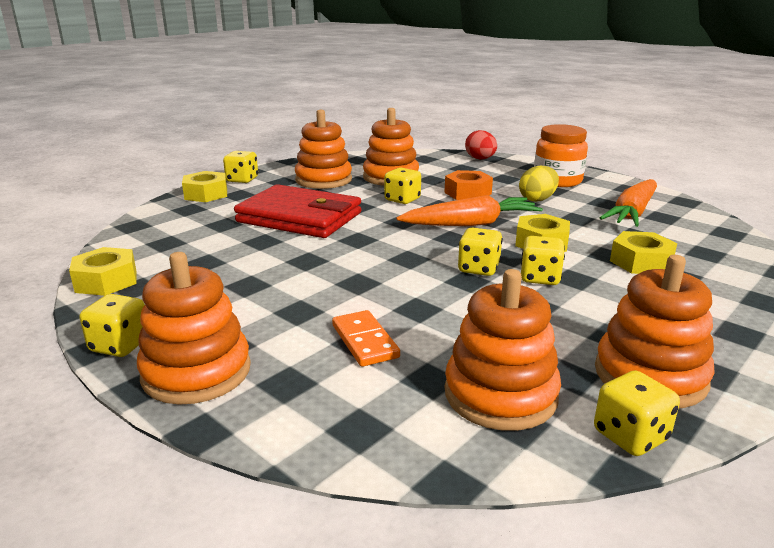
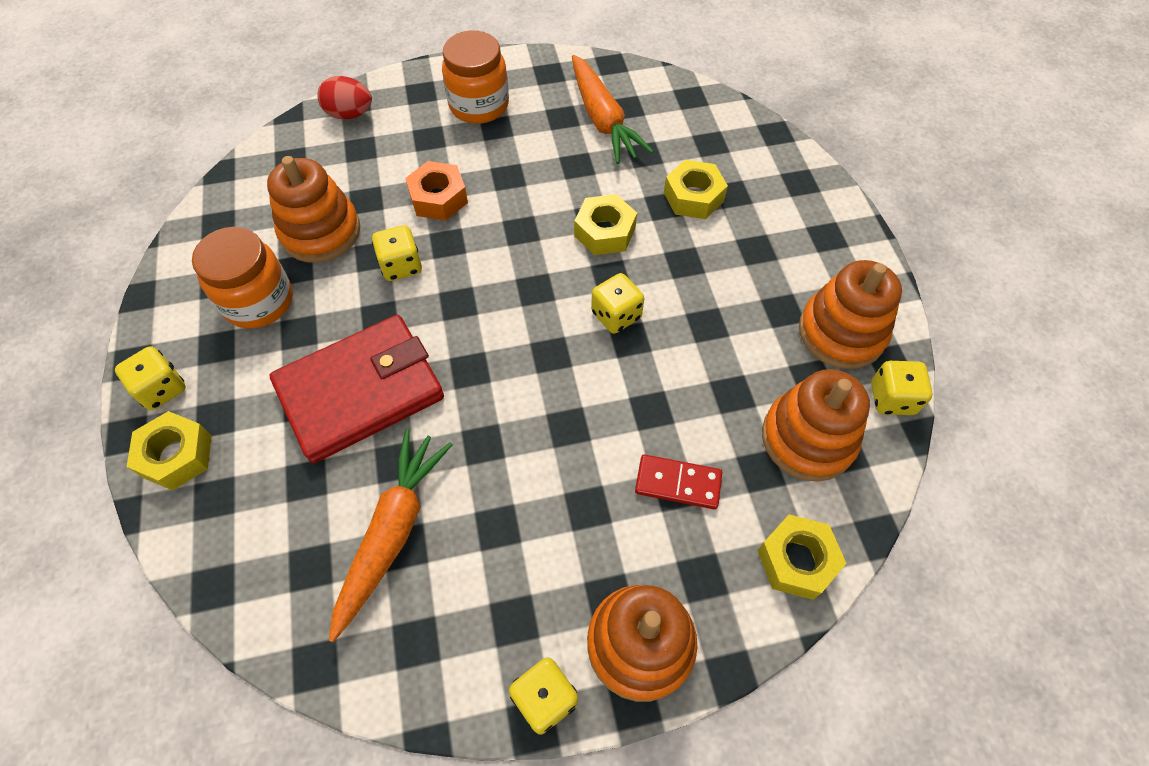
camera: 55 degrees left, 35 degrees up
(106, 281) = (373, 670): yellow nut -> yellow nut (796, 560)
(323, 180) = (258, 301): orange stacking toy -> orange jar
(364, 341) = (678, 483): orange domino -> red domino
(471, 224) = (518, 252): orange carrot -> orange carrot (392, 532)
(537, 199) = (509, 158): yellow egg -> none
(540, 278) = (666, 285): yellow dice -> none

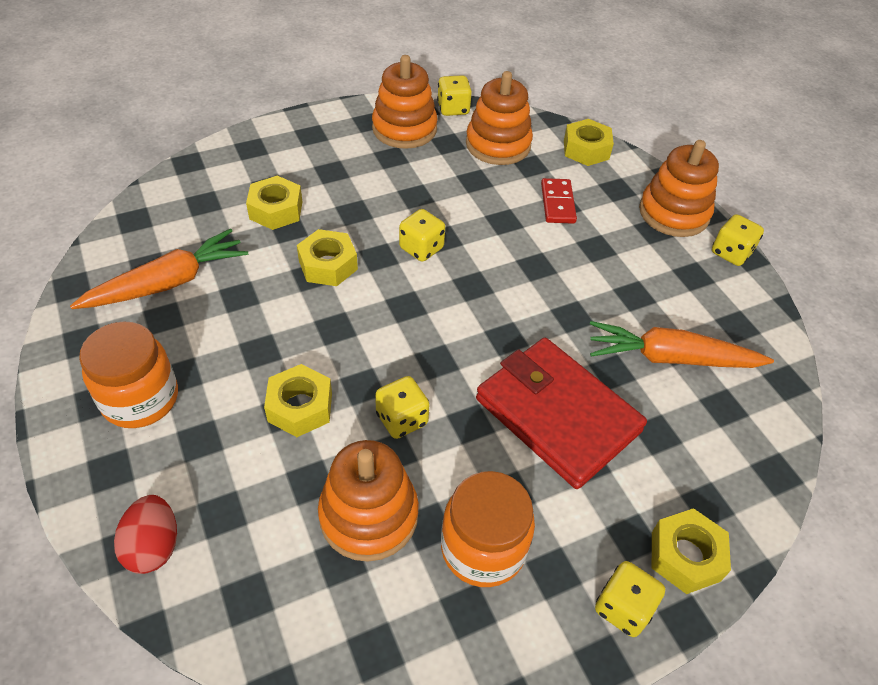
camera: 105 degrees left, 10 degrees down
(438, 198) = (300, 407): orange nut -> yellow nut

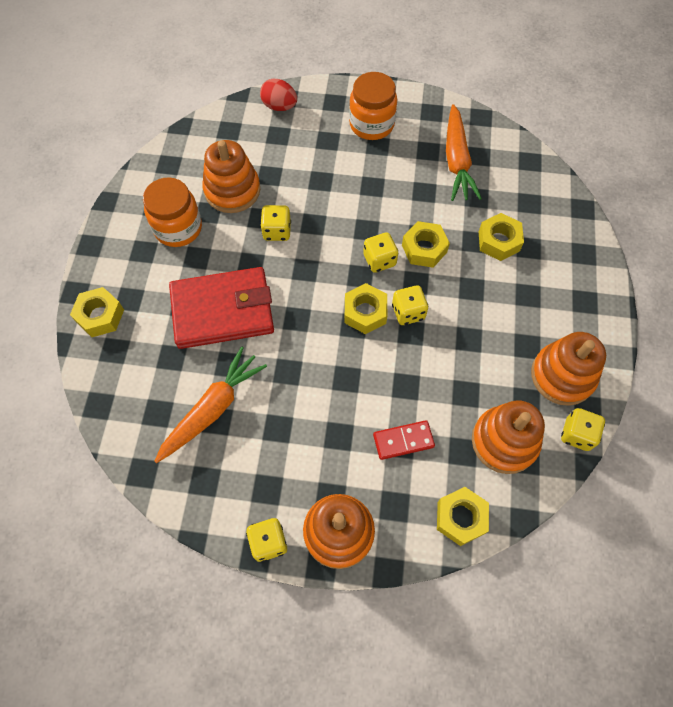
camera: 125 degrees right, 15 degrees up
(300, 407) = (318, 189): yellow nut -> yellow nut (365, 312)
(558, 203) = (403, 441): red domino -> red domino turned 45 degrees counterclockwise
(623, 608) = (103, 269): yellow dice -> yellow dice (379, 260)

